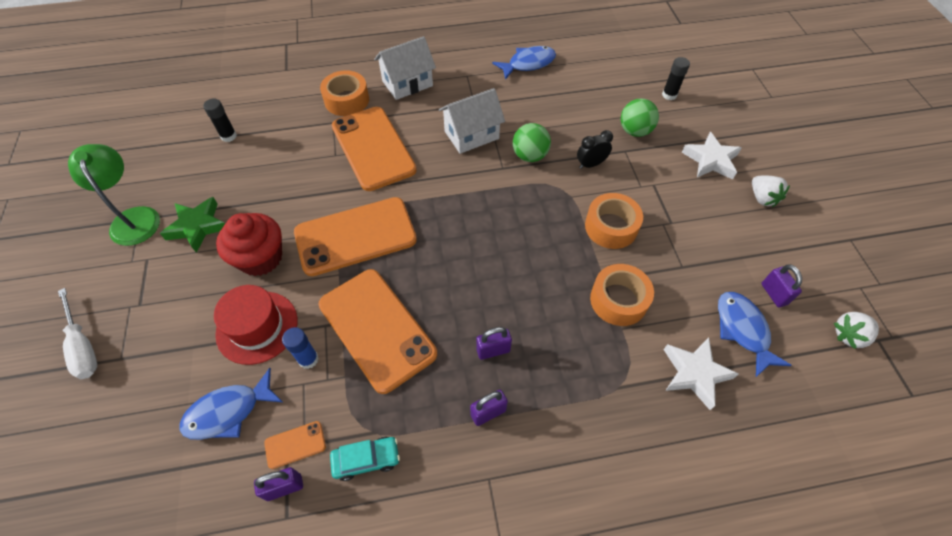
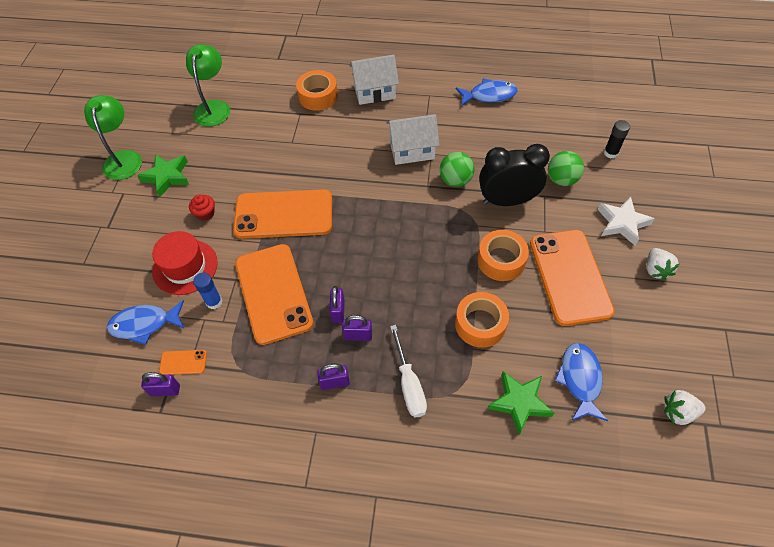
camera: 20 degrees right, 0 degrees up
(83, 346) = (60, 248): white screwdriver -> white screwdriver (409, 384)
(228, 136) = (214, 107): black glue stick -> green lamp
(260, 258) = (205, 213): red cupcake -> red cupcake, size x0.51
(366, 459) = (230, 389): turquoise car -> none
(373, 148) = (325, 143): orange phone -> orange phone (570, 277)
(590, 164) = (507, 201): black clock -> black clock, size x1.99
(694, 373) = (519, 403): white star -> green star
(774, 294) = (624, 357): purple padlock -> purple padlock (338, 311)

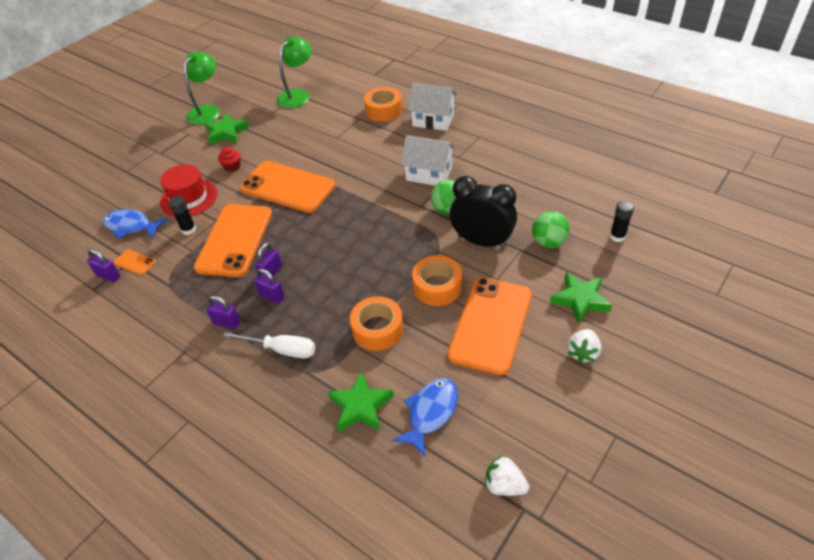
camera: 30 degrees right, 10 degrees down
(214, 302) = (188, 230): blue glue stick -> black glue stick
(409, 384) = (281, 349): white screwdriver -> white screwdriver turned 90 degrees counterclockwise
(489, 95) = (534, 152): blue fish -> none
(622, 223) = (580, 300): white star -> green star

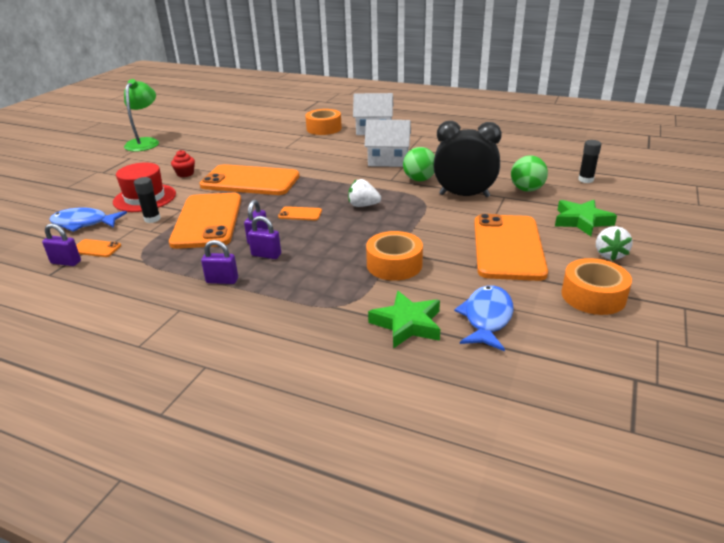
camera: 15 degrees left, 15 degrees down
(226, 132) = (170, 153): green star -> none
(281, 349) = (295, 293): white screwdriver -> none
(298, 95) = (235, 126): green lamp -> none
(318, 244) = (300, 214): none -> orange phone
(437, 287) = (439, 228): orange tape -> orange tape (593, 296)
(504, 485) = (601, 363): white strawberry -> white strawberry (363, 205)

